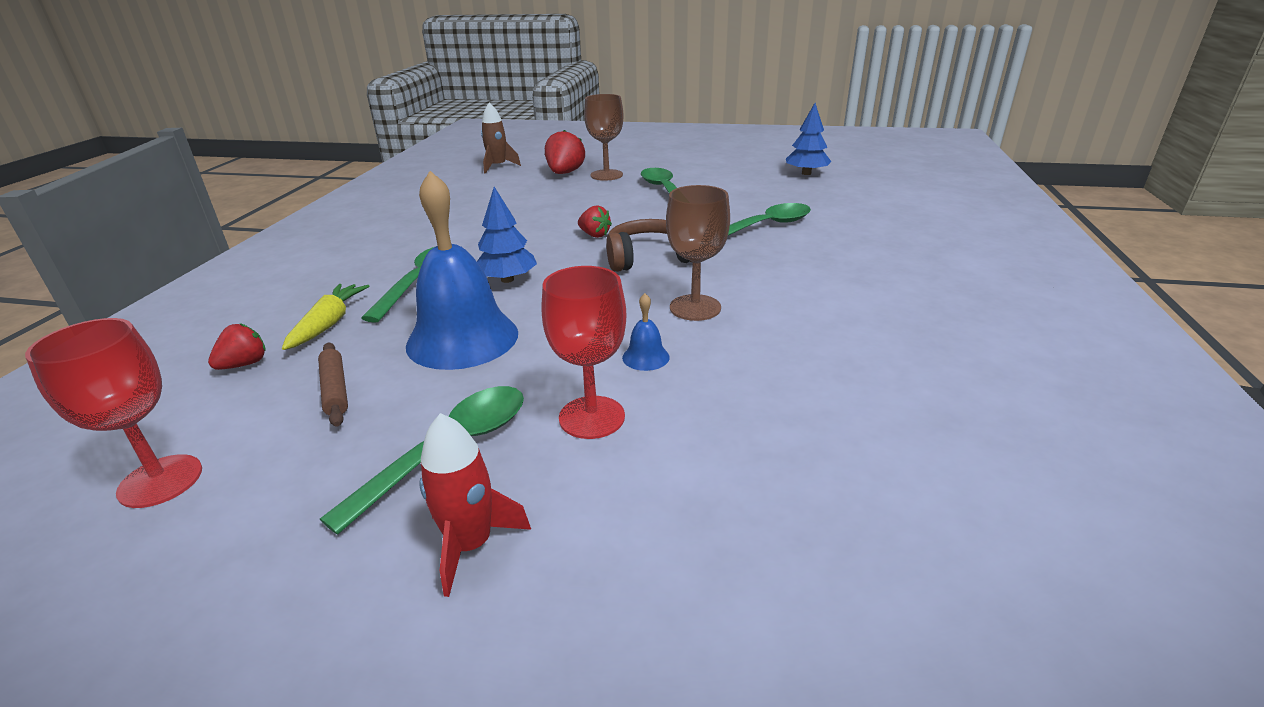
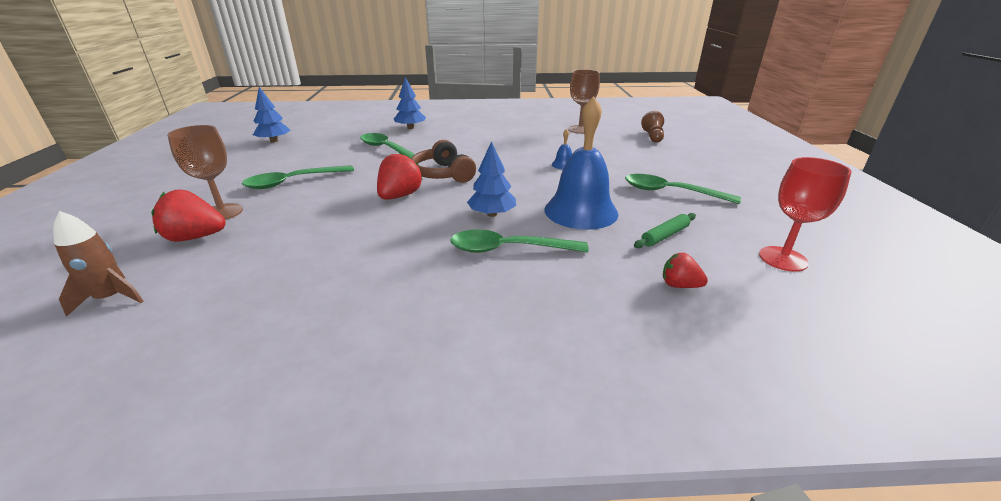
camera: 105 degrees left, 0 degrees up
(329, 324) = (600, 269): yellow carrot -> none
(335, 389) = (665, 236): brown rolling pin -> green rolling pin
(471, 545) = (707, 178): red rocket -> none
(592, 417) = (618, 169): red goblet -> none
(594, 235) = (399, 196): red strawberry -> red strawberry, size x1.67
(695, 308) = (507, 159): brown goblet -> brown goblet (580, 129)
(824, 570) = (652, 136): none -> brown pawn
(876, 241) = (410, 128): none -> blue tree

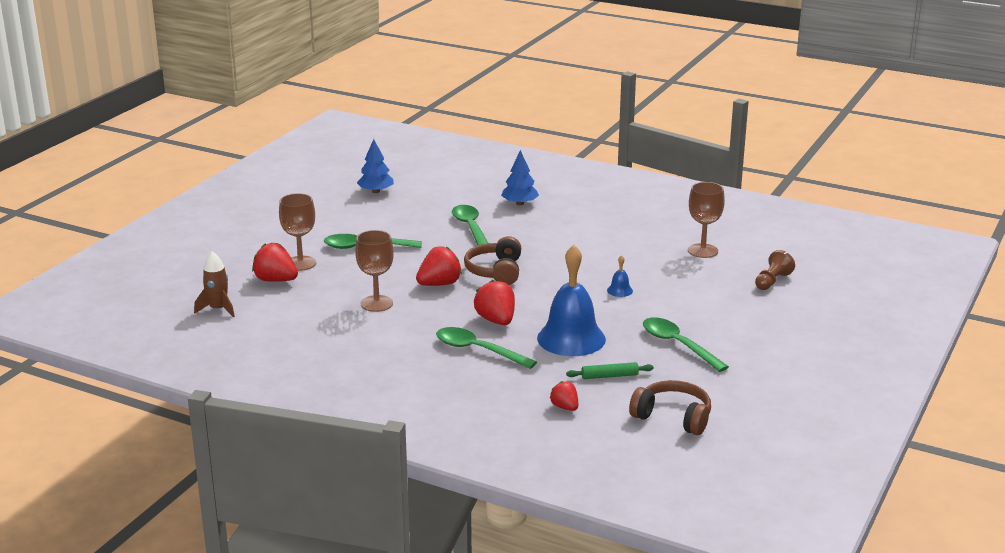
camera: 30 degrees right, 5 degrees down
(346, 231) = (376, 303): none -> brown goblet
(492, 214) = (496, 320): blue tree -> red strawberry
(783, 259) = (673, 417): red goblet -> brown headphones

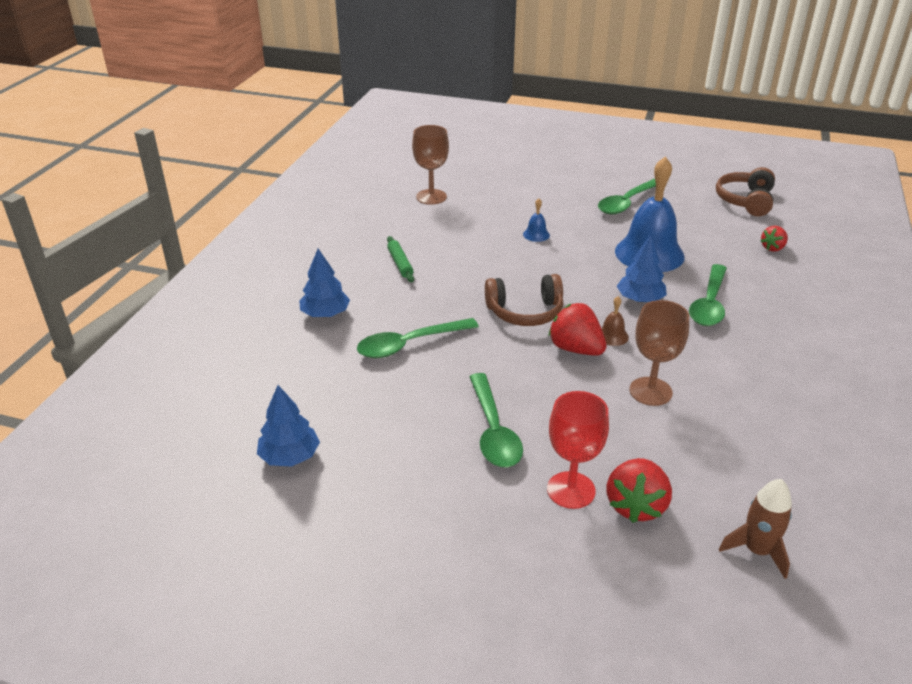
camera: 100 degrees left, 10 degrees up
(300, 263) = (571, 490): brown goblet -> red goblet
(449, 300) = (612, 336): none -> brown bell
(496, 320) = (640, 299): red strawberry -> blue tree
(609, 376) = (703, 231): green rolling pin -> green rolling pin (400, 264)
(772, 281) = (484, 166): brown pawn -> none

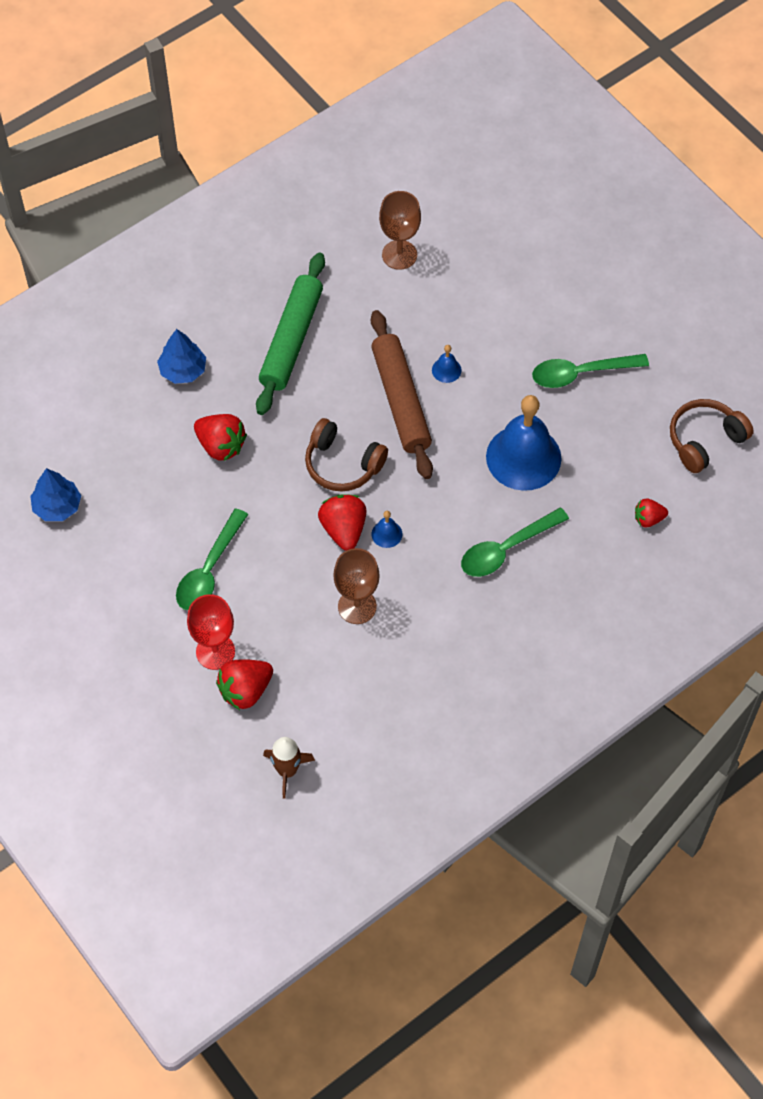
camera: 35 degrees right, 25 degrees up
(400, 264) = (291, 340): green rolling pin -> green rolling pin, size x2.18
(410, 344) = (221, 446): green spoon -> red strawberry
(524, 261) = (401, 401): none -> brown rolling pin
(612, 336) = (386, 534): brown bell -> blue bell
(640, 299) = (453, 508): blue tree -> none

